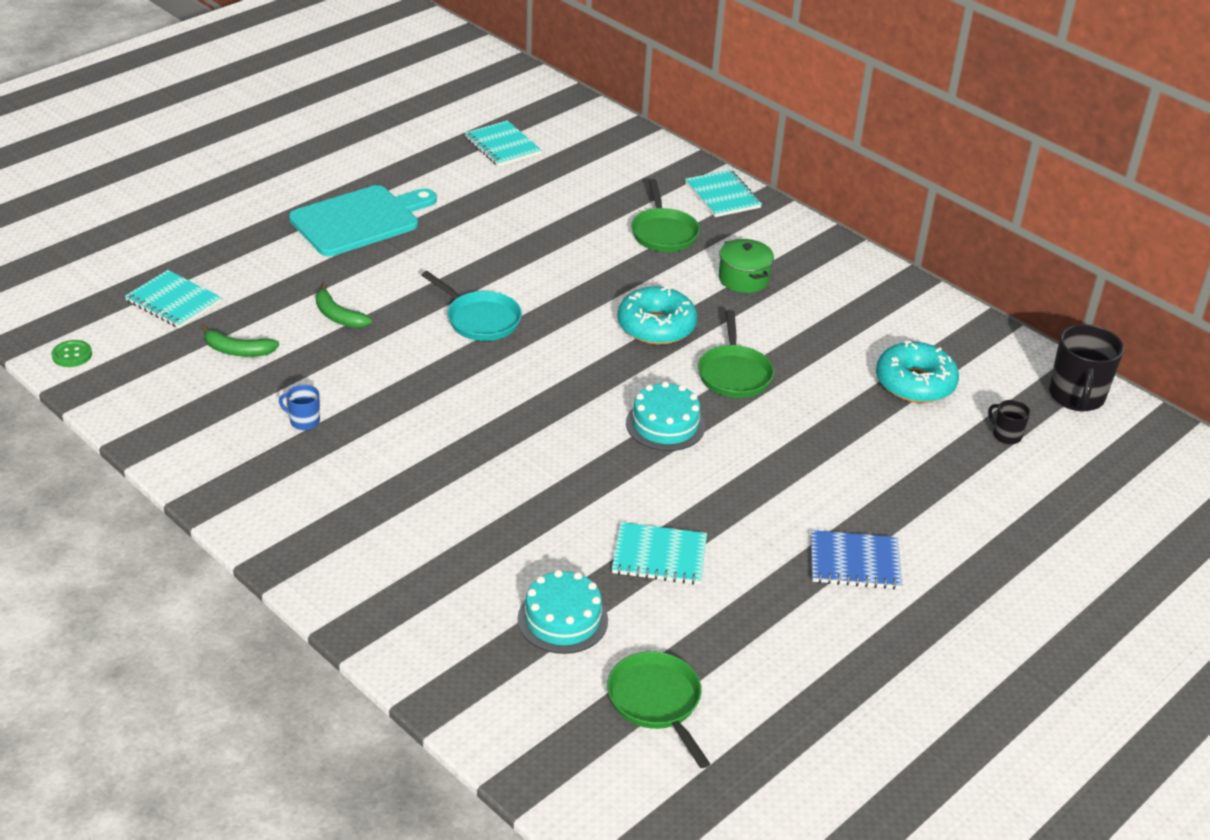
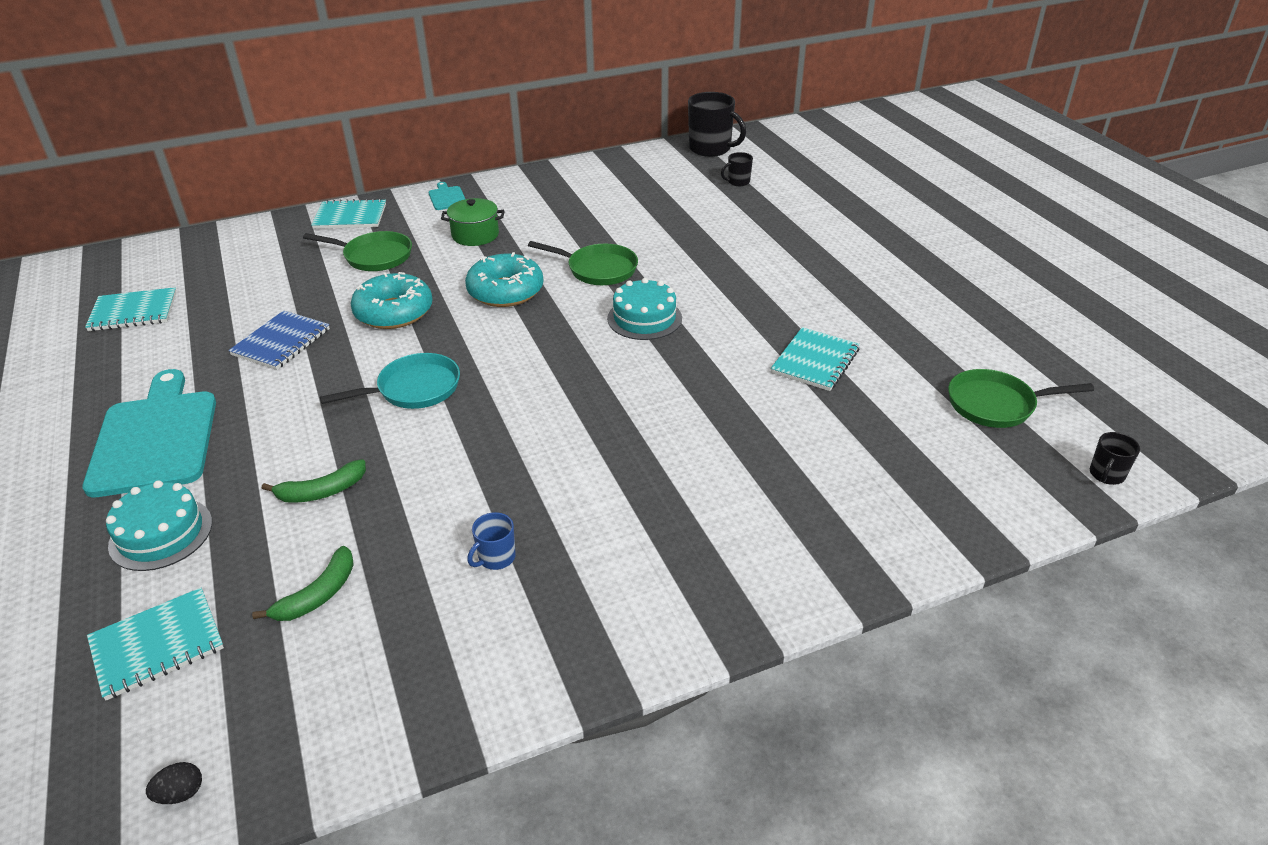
camera: 65 degrees left, 0 degrees up
(72, 355) = (181, 793): green button -> black egg
(562, 619) = (882, 434): turquoise cake -> turquoise cake (161, 534)
(577, 795) = (1106, 475): none -> black mug
(803, 239) = (447, 197): none -> turquoise cutting board
(854, 562) = (852, 273): blue notebook -> blue notebook (281, 342)
(915, 383) = (660, 199): turquoise donut -> turquoise donut (394, 312)

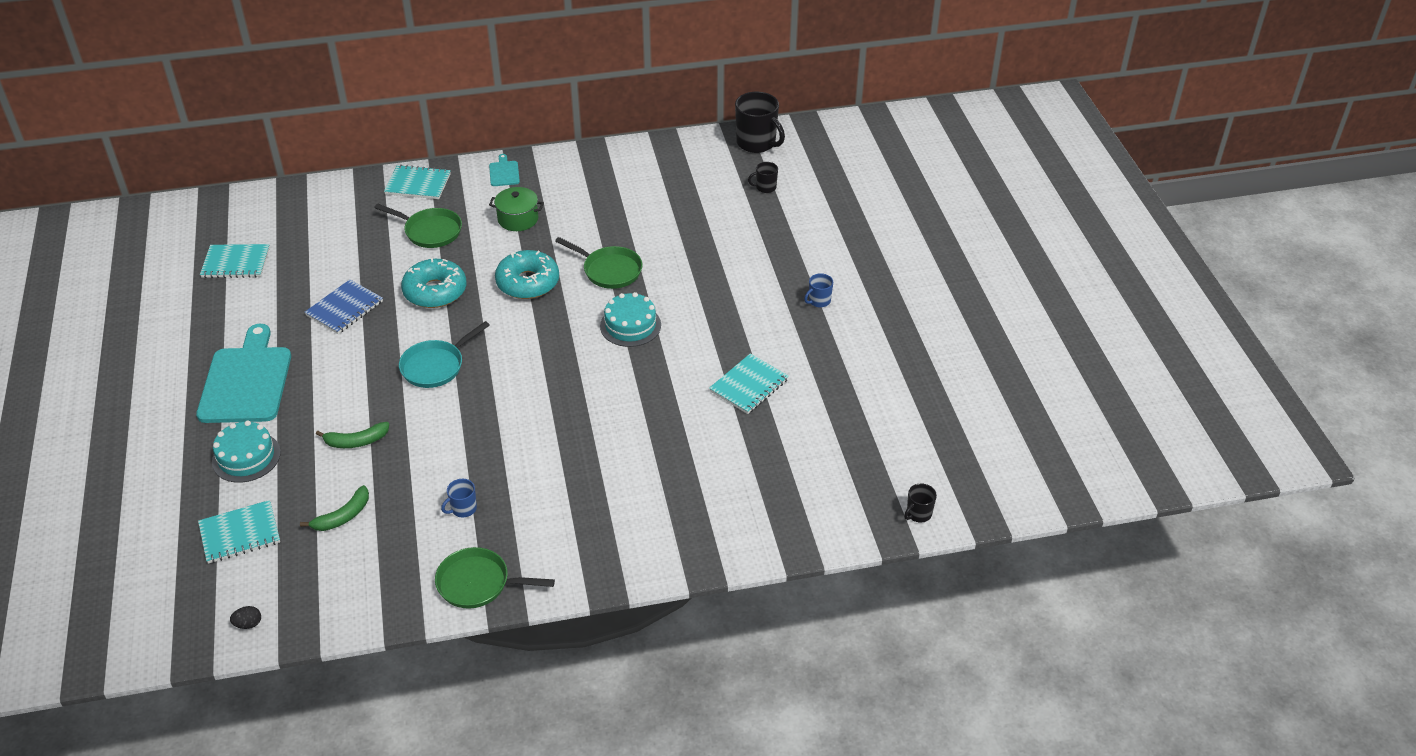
camera: 10 degrees right, 5 degrees up
(413, 389) = (436, 366): turquoise pan -> turquoise pan turned 150 degrees clockwise
(850, 271) = (819, 301): none -> blue mug
(996, 404) = (870, 444): green pan -> green pan (478, 583)

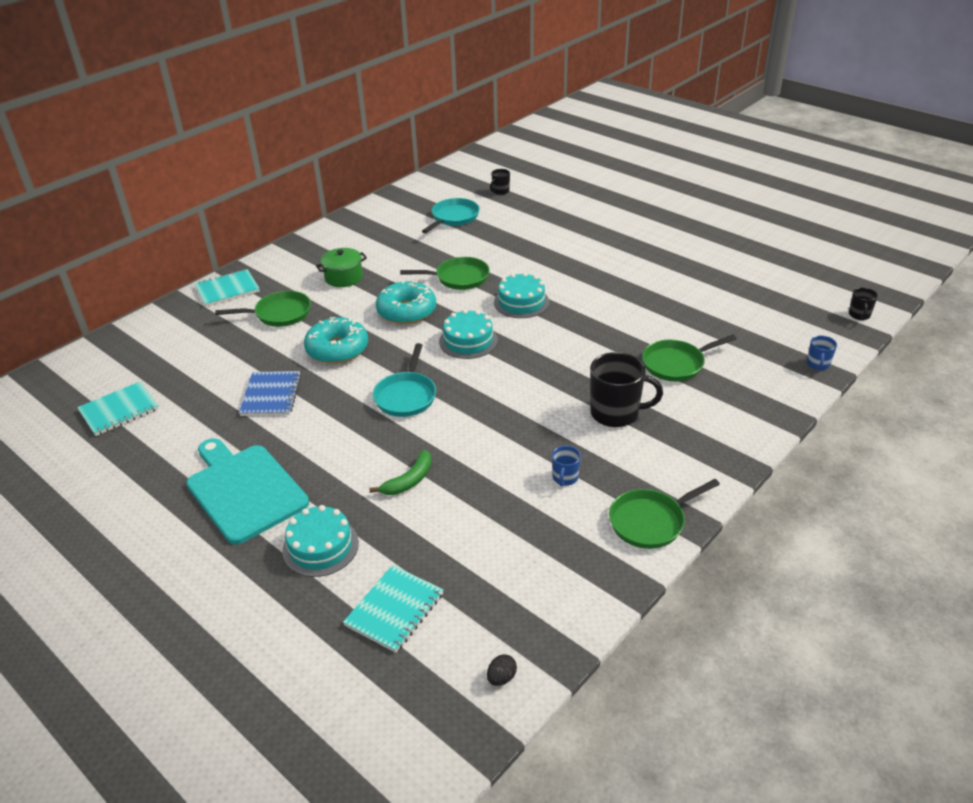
camera: 35 degrees left, 5 degrees down
(343, 516) = (472, 540): green banana -> none
(504, 172) = (292, 255): turquoise cutting board -> none
(541, 340) = (468, 341): none -> turquoise cake
(680, 463) = (676, 364): none -> green pan
(684, 198) = (453, 218): none -> turquoise pan
(749, 385) = (652, 298): turquoise notebook -> none
(756, 143) = (459, 171): black mug -> black mug (616, 413)
(819, 301) = (626, 234): blue mug -> blue mug (818, 364)

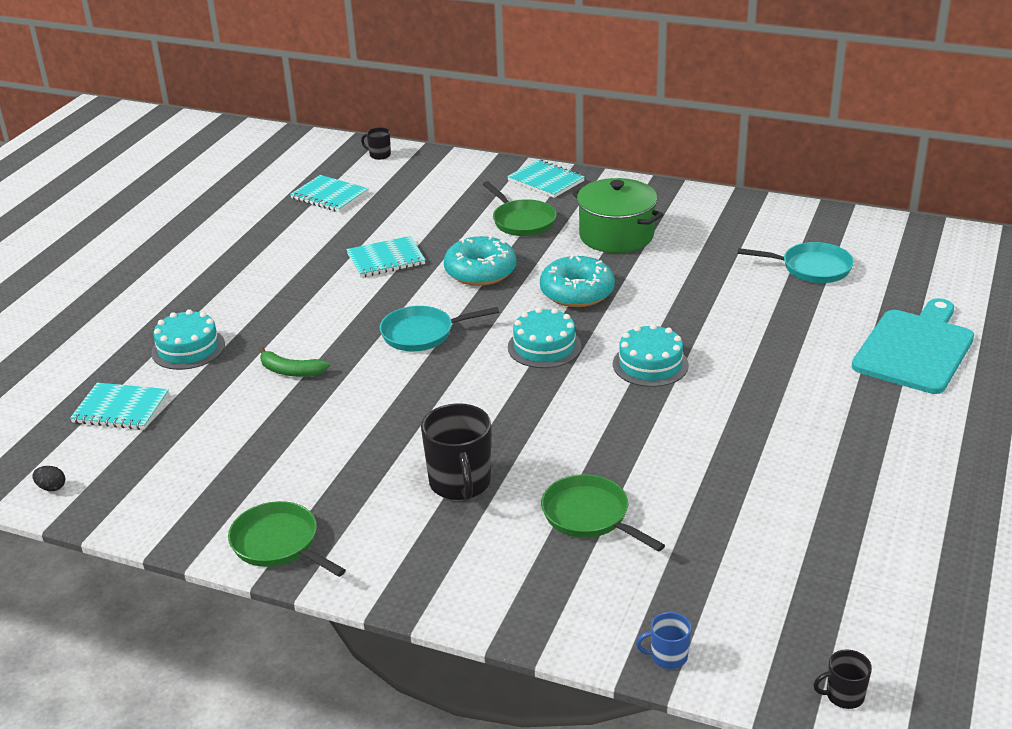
camera: 70 degrees right, 5 degrees down
(244, 490) = (248, 288): turquoise cutting board -> turquoise cutting board (915, 349)
(271, 395) = (386, 259): blue notebook -> turquoise notebook
(344, 277) = (616, 236): green pot -> green pot, size x1.59
(458, 278) = (671, 307): green pan -> none
(500, 191) = (917, 284): black mug -> black mug (379, 155)
(565, 478) = (330, 468): blue mug -> none

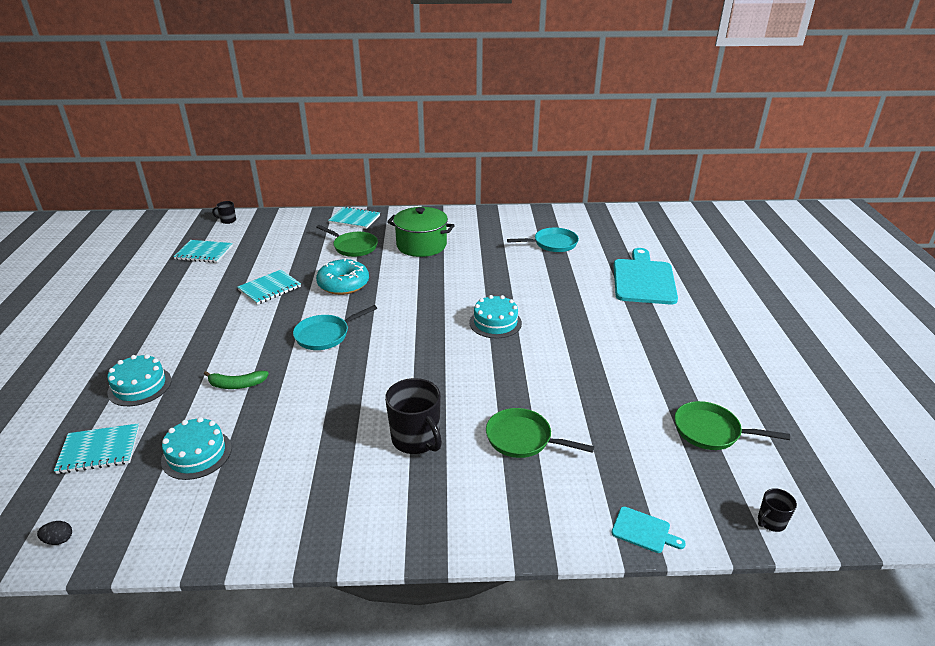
camera: 25 degrees left, 0 degrees up
(279, 544) = (298, 531): green pan -> green pan (711, 431)
(544, 347) = (418, 326): turquoise cake -> turquoise cake (196, 454)
(577, 292) = (418, 285): turquoise donut -> none
(668, 656) = (643, 531): blue mug -> turquoise cutting board

